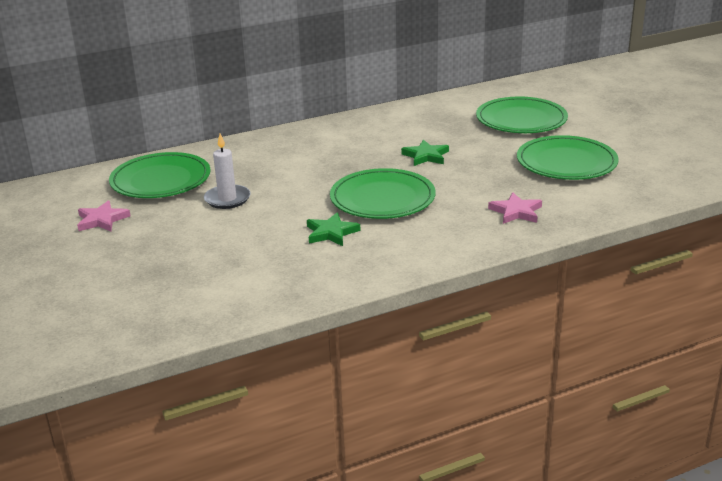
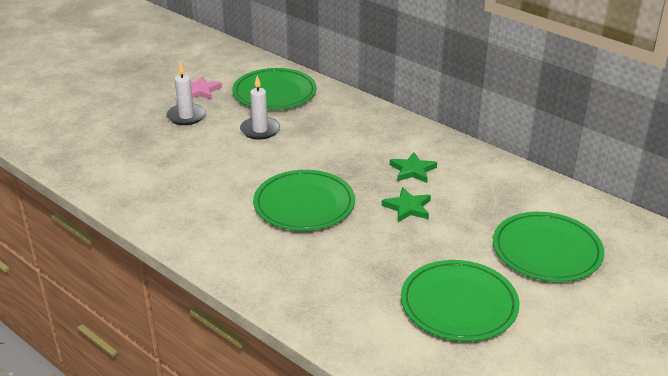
camera: 65 degrees right, 5 degrees up
(149, 236) = (186, 116): none -> white candle
(331, 233) = (229, 194): green star -> green star (412, 170)
(516, 212) = (322, 289): pink star -> none

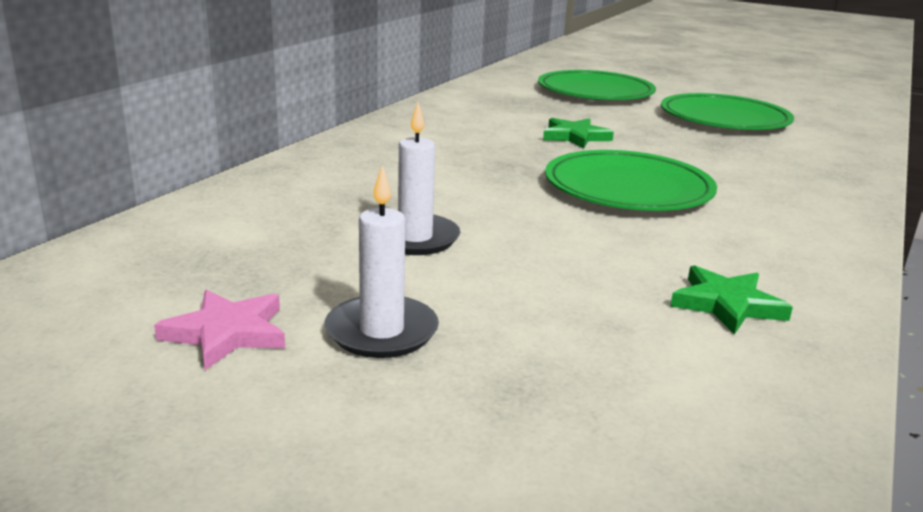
camera: 105 degrees left, 10 degrees down
(274, 93) = (240, 239): green plate -> none
(412, 170) = (483, 135): green star -> green star (727, 304)

